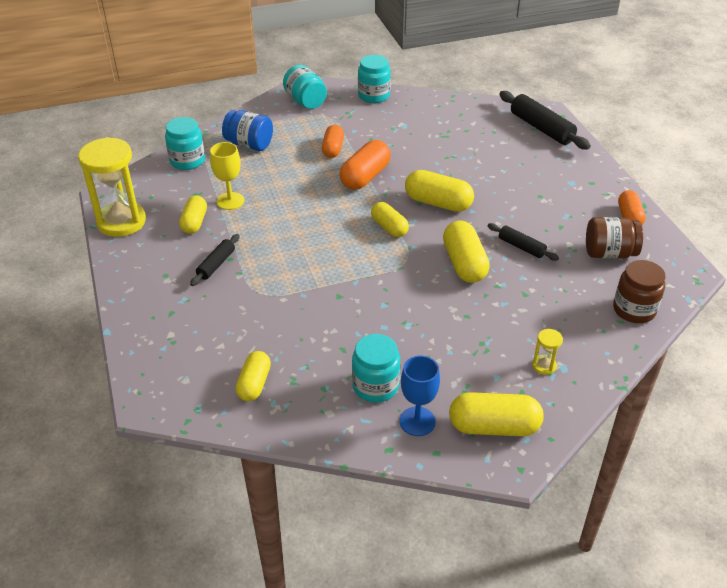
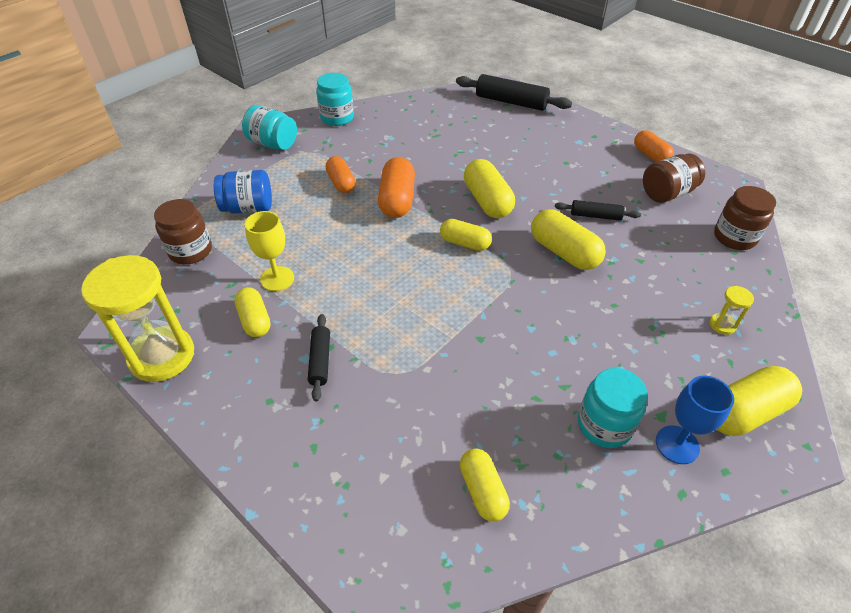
camera: 30 degrees left, 5 degrees up
(187, 161) = (190, 251): turquoise jar -> brown jar
(438, 203) = (487, 201): yellow capsule -> yellow capsule turned 75 degrees clockwise

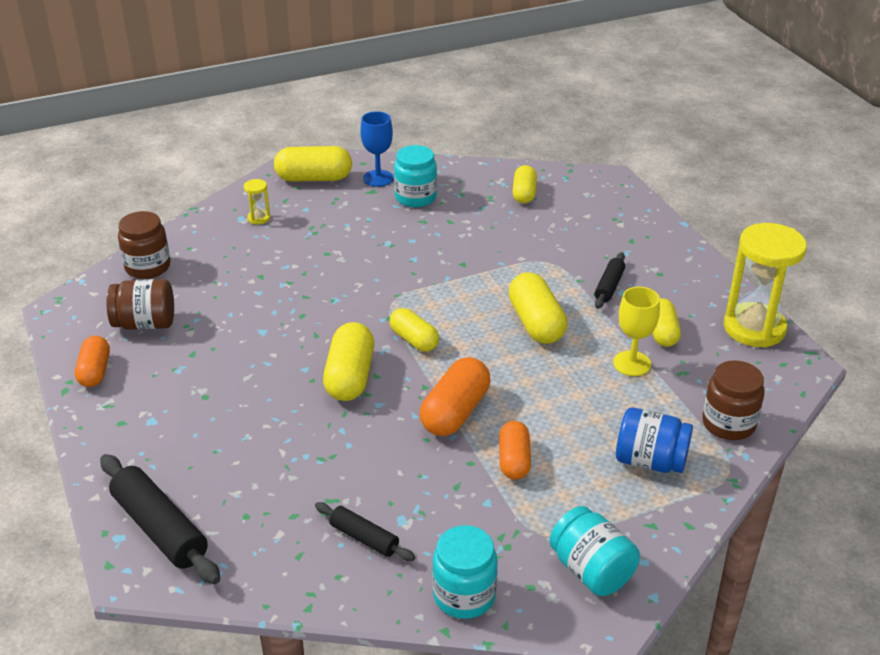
camera: 155 degrees left, 10 degrees down
(564, 252) = (323, 302): yellow capsule -> yellow capsule (536, 323)
(595, 216) = (251, 325): black rolling pin -> black rolling pin (364, 538)

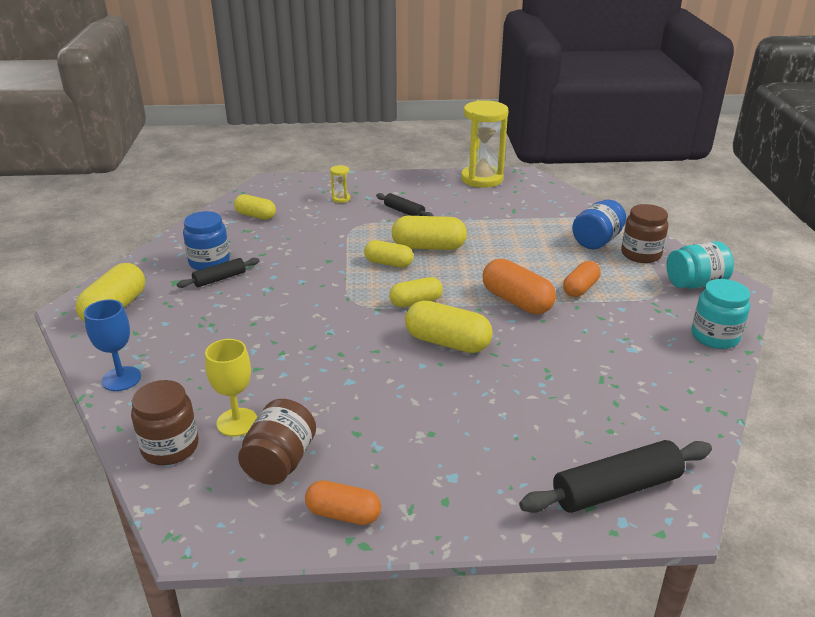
camera: 70 degrees left, 5 degrees down
(259, 218) = (152, 354): yellow hourglass -> yellow hourglass (341, 199)
(364, 538) = (649, 370): black rolling pin -> black rolling pin (220, 279)
(378, 178) = (157, 274): blue goblet -> blue goblet (121, 379)
(415, 197) = (209, 262): turquoise jar -> blue jar
(514, 460) = (580, 288): orange capsule -> orange capsule turned 75 degrees counterclockwise
(632, 363) = (495, 224): yellow goblet -> yellow goblet (237, 422)
(662, 332) = (468, 206): yellow capsule -> yellow capsule (388, 263)
(728, 423) = (570, 209): brown jar -> brown jar (641, 254)

